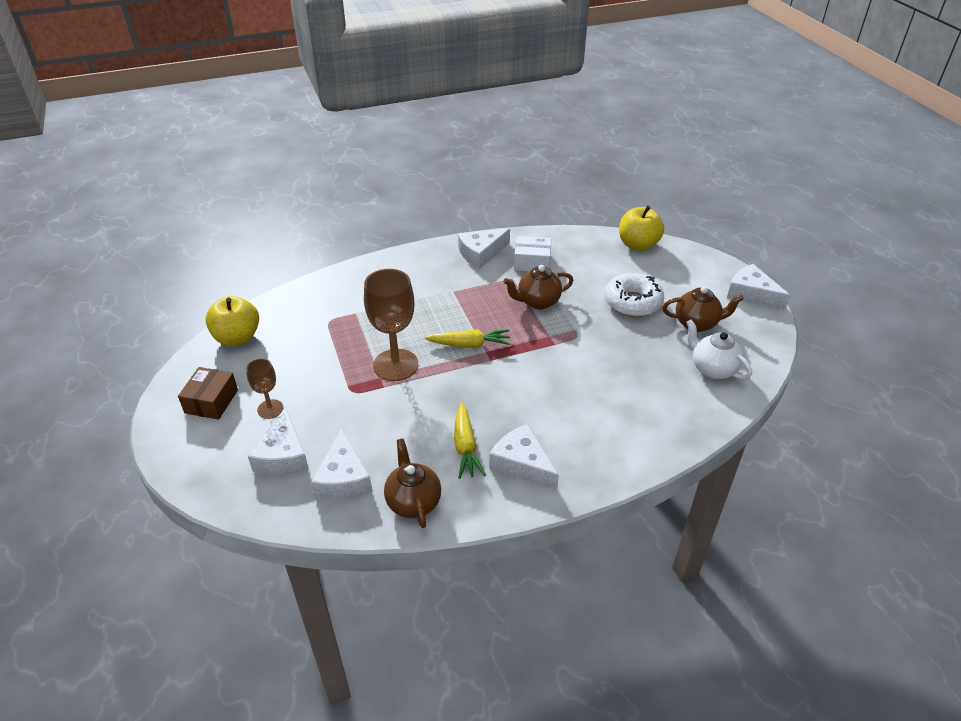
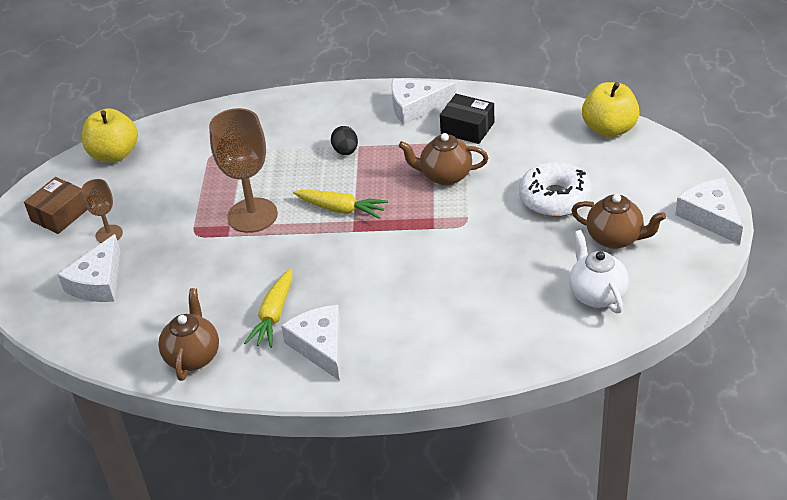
camera: 25 degrees right, 0 degrees up
(343, 478) = (141, 318): white cheese -> none
(445, 297) = (345, 151): none -> black egg
(532, 262) = (467, 128): white box -> black box

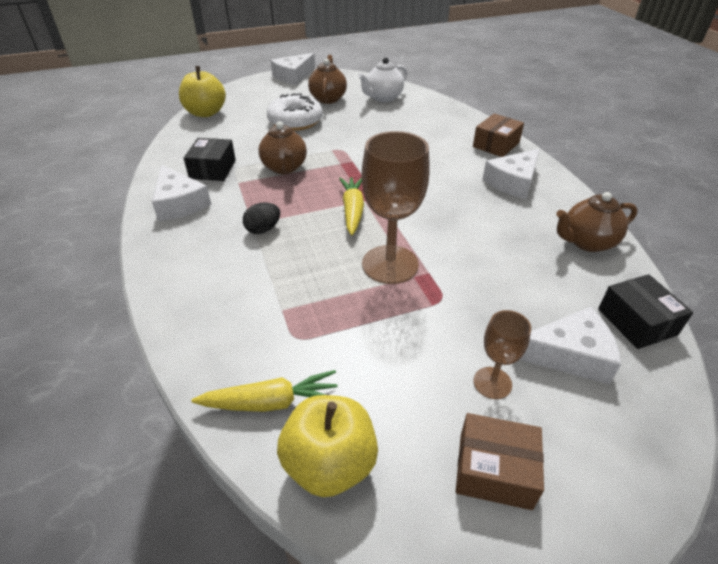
camera: 115 degrees left, 0 degrees up
(93, 337) = (637, 322): none -> black box
(274, 315) = (504, 212): yellow carrot -> yellow carrot (271, 402)
(407, 365) = (496, 145): none -> brown box

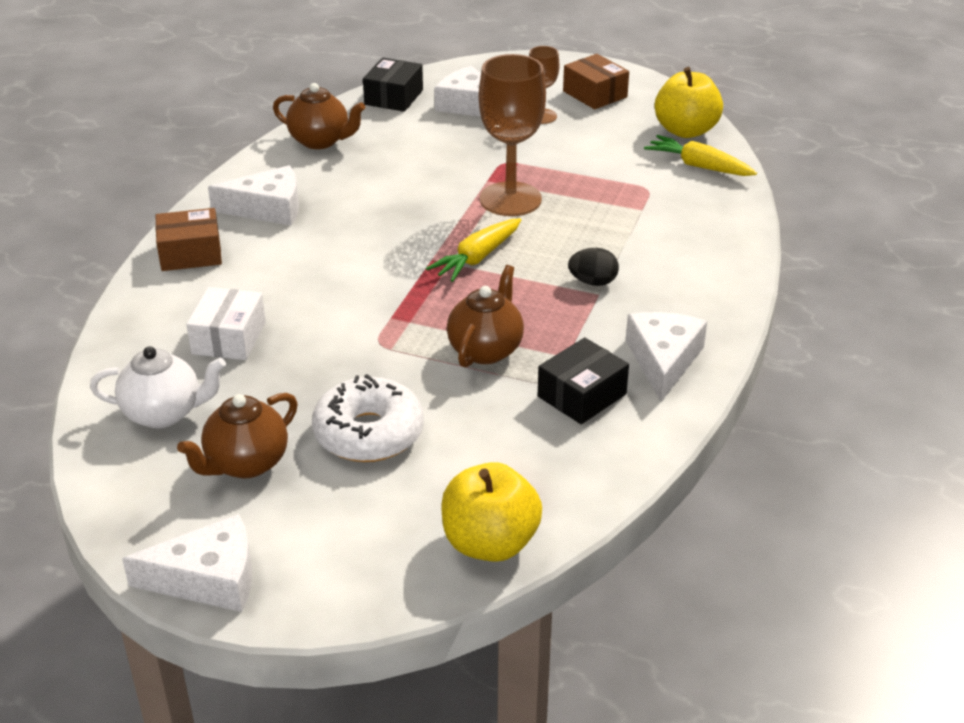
camera: 140 degrees left, 5 degrees down
(408, 125) = (229, 338): none -> white box

